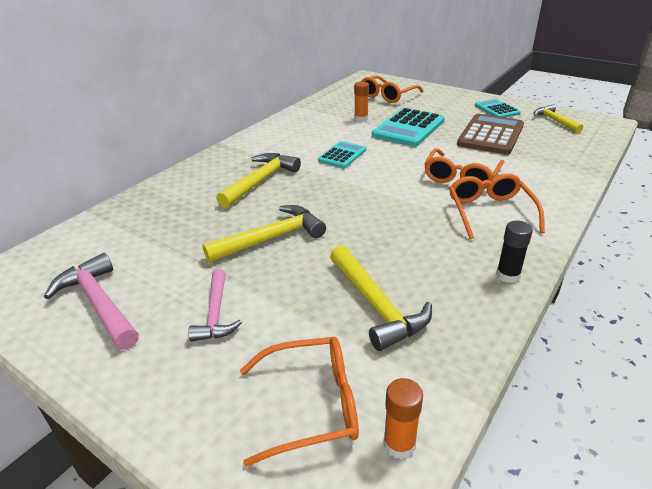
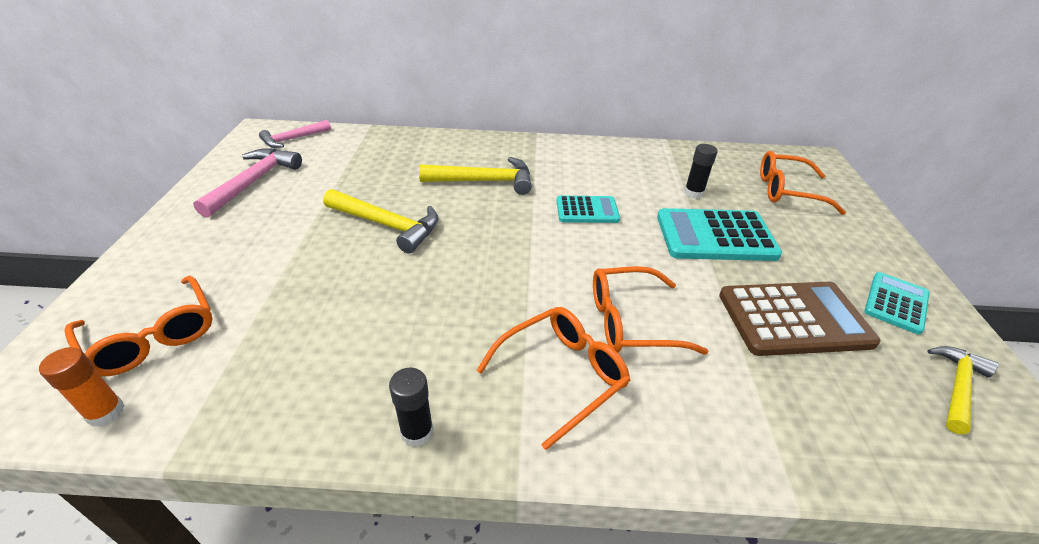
camera: 55 degrees right, 5 degrees up
(216, 314) = (259, 239): pink hammer -> pink hammer (293, 139)
(361, 119) = (693, 193): orange glue stick -> black glue stick
(376, 305) = (307, 332): yellow hammer -> none

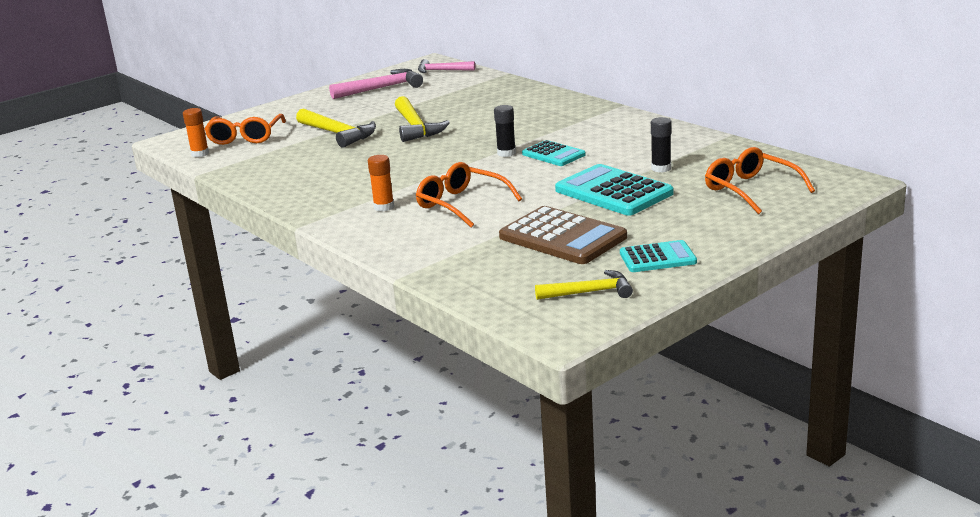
camera: 50 degrees right, 15 degrees down
(417, 432) = (291, 199): black glue stick -> black glue stick (506, 153)
(484, 181) = (518, 122): yellow hammer -> yellow hammer (338, 134)
(562, 375) = (384, 207): orange glasses -> orange glue stick

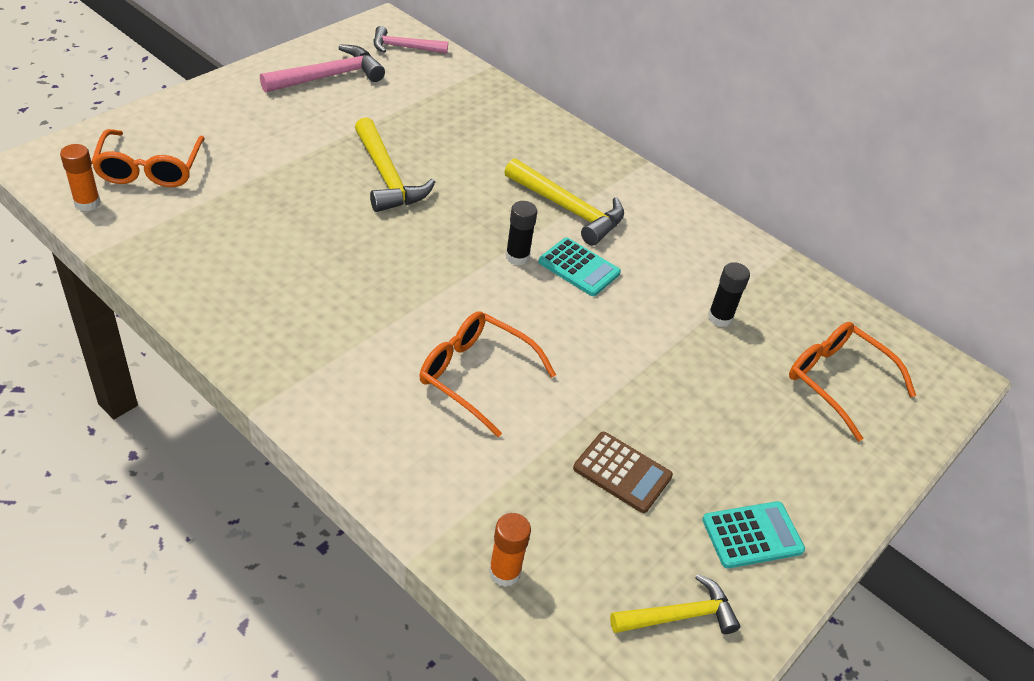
camera: 15 degrees left, 20 degrees up
(338, 134) = (282, 179): yellow hammer -> yellow hammer (568, 209)
(384, 207) = (369, 371): orange glue stick -> orange glue stick (504, 572)
(562, 237) = (622, 472): brown calculator -> brown calculator, size x0.59
(613, 192) = (670, 367): turquoise calculator -> none

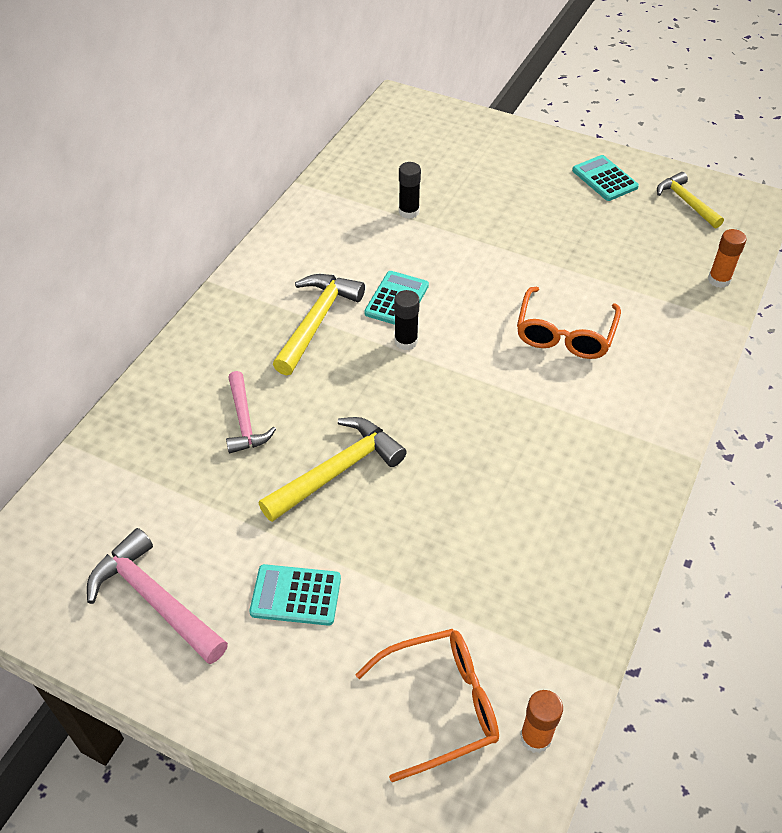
camera: 100 degrees left, 5 degrees up
(287, 131) = (296, 595): none -> turquoise calculator
(404, 47) = (48, 542): pink hammer -> pink hammer (245, 421)
(622, 472) = (599, 241): brown calculator -> none
(837, 381) = (440, 151): orange glasses -> none

